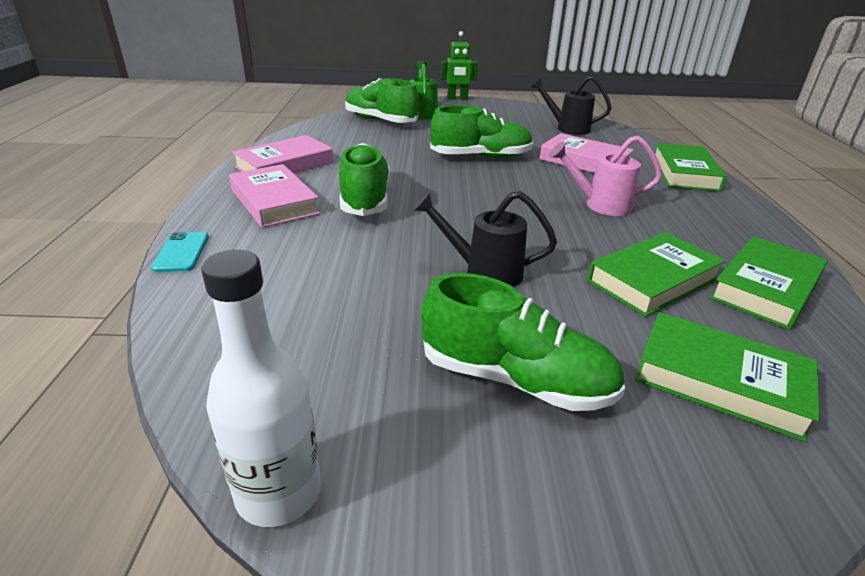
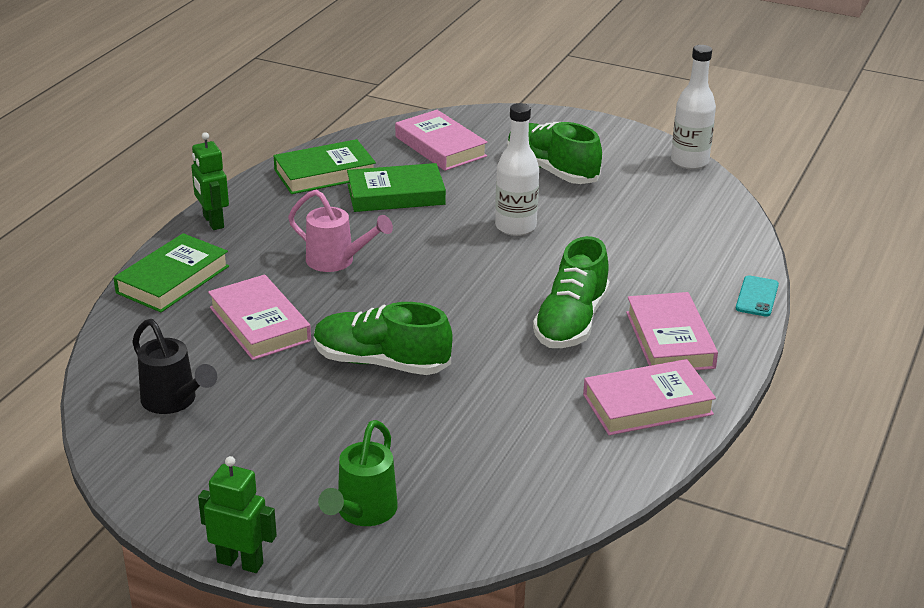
camera: 155 degrees left, 0 degrees up
(380, 121) = (457, 499): green shoe -> none
(483, 272) = (515, 227): black watering can -> white bottle
(720, 381) = (440, 146): green book -> pink book
(748, 214) = (213, 222): none -> green robot

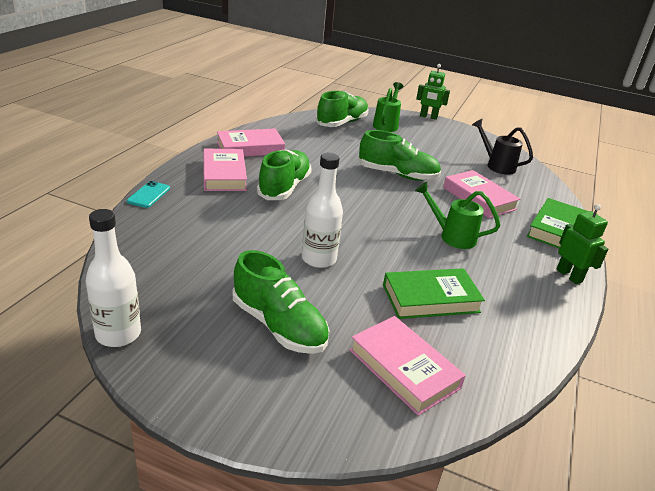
camera: 175 degrees right, 0 degrees up
(325, 173) = (510, 329): green book -> none
(337, 261) = (452, 236): pink watering can -> green watering can
(468, 507) = (342, 123): none -> green shoe

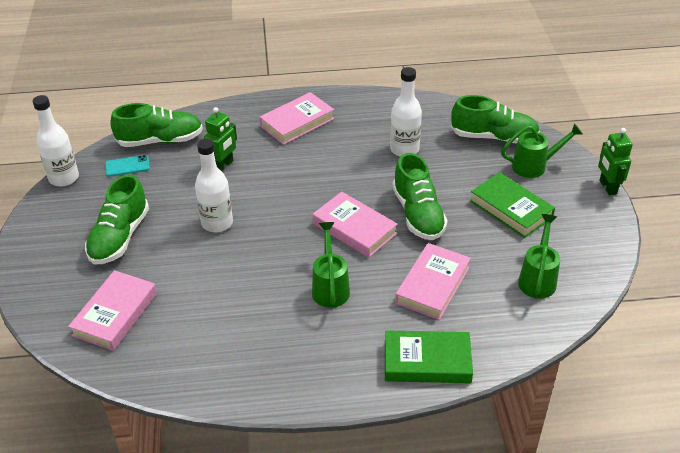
camera: 65 degrees right, 10 degrees up
(148, 195) = (227, 107): turquoise phone -> turquoise phone (127, 166)
(250, 148) = (362, 112): pink book -> pink book (354, 228)
(284, 187) = (311, 160): green shoe -> green shoe (160, 140)
(318, 151) = (404, 149): none -> white bottle
(430, 299) = (214, 302): green book -> green book (511, 209)
(496, 165) = (538, 278): black watering can -> green watering can
(569, 276) = (334, 388): green robot -> green robot (223, 166)

